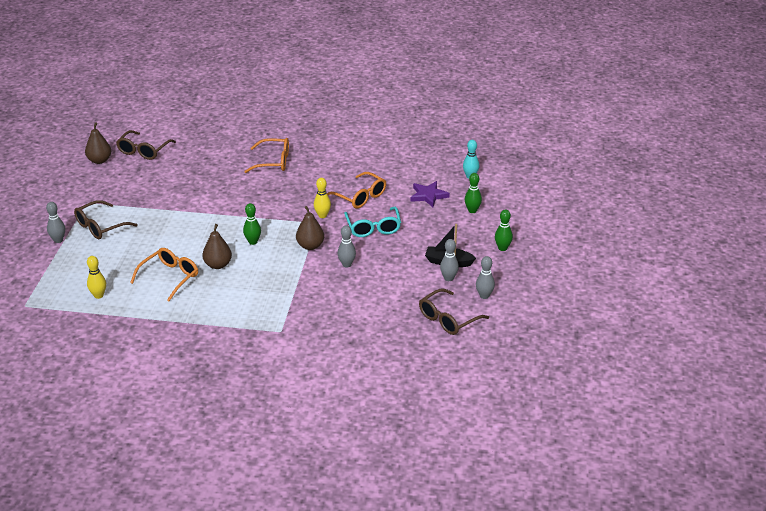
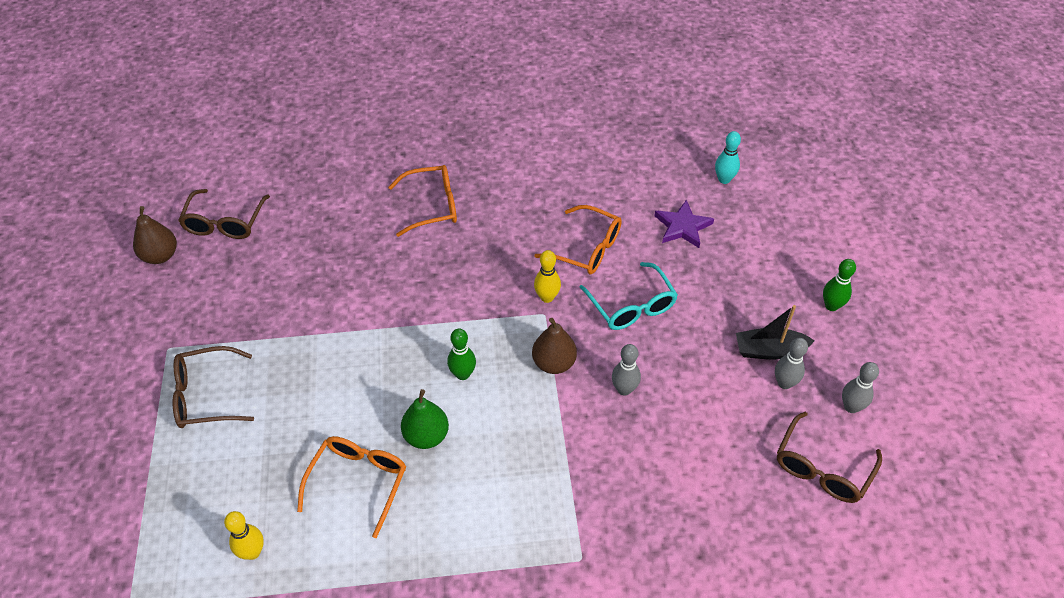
camera: 15 degrees left, 15 degrees up
(58, 240) = (144, 441): grey bowling pin -> none
(100, 227) = (206, 396): brown glasses -> brown glasses turned 45 degrees clockwise
(218, 265) = (426, 436): brown pear -> green pear
(472, 210) = (756, 242): green bowling pin -> none

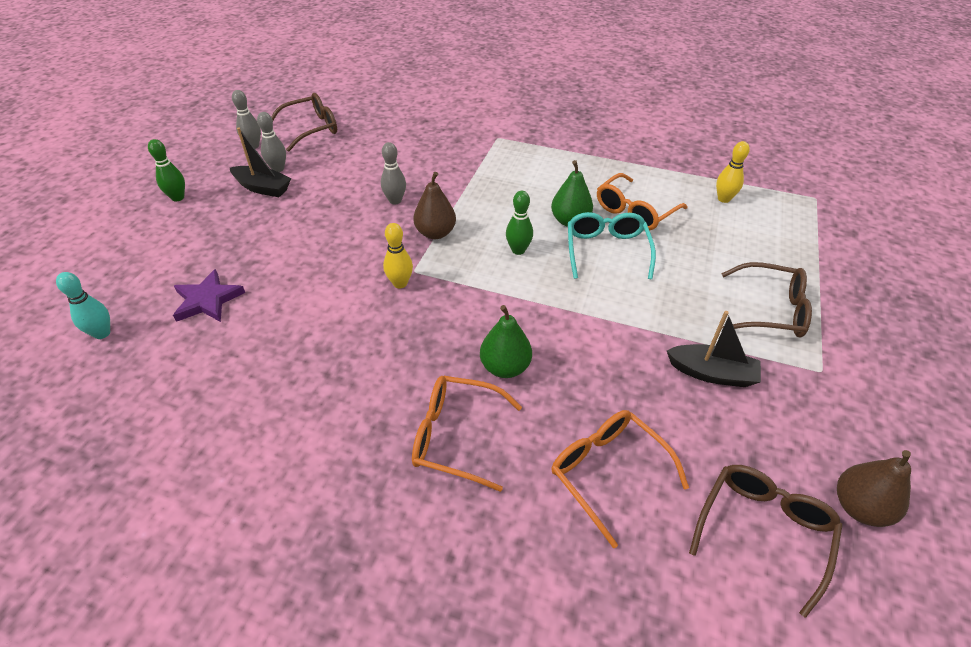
camera: 155 degrees left, 5 degrees down
(260, 313) = (711, 373): none -> black boat
(421, 260) = (505, 367): none -> green pear
(587, 249) = (321, 314): orange glasses -> orange glasses (607, 472)
(632, 306) = (332, 250): turquoise glasses -> turquoise glasses (606, 250)

